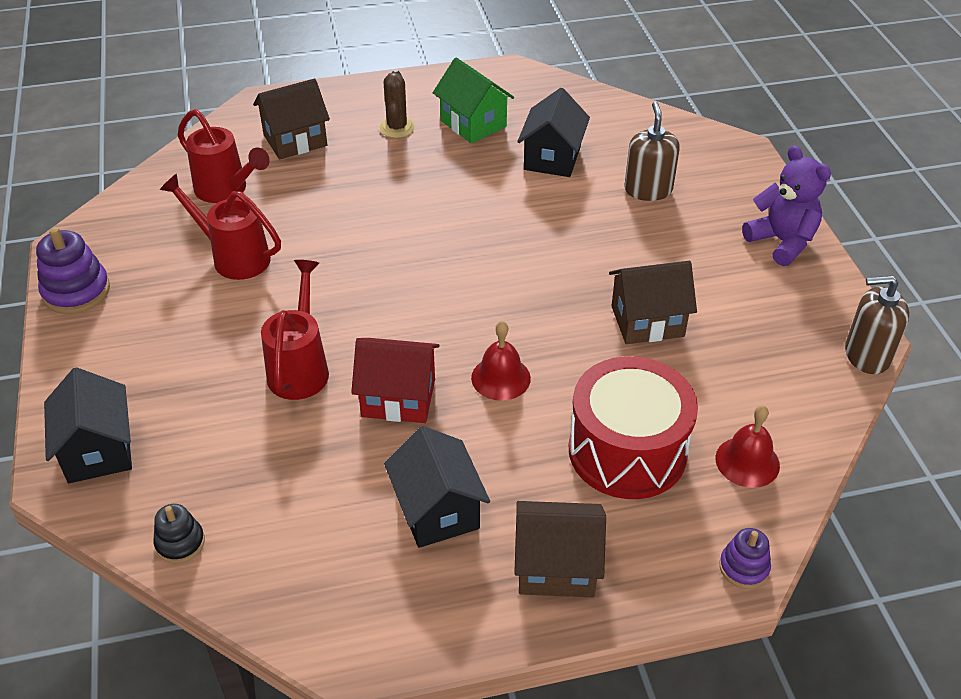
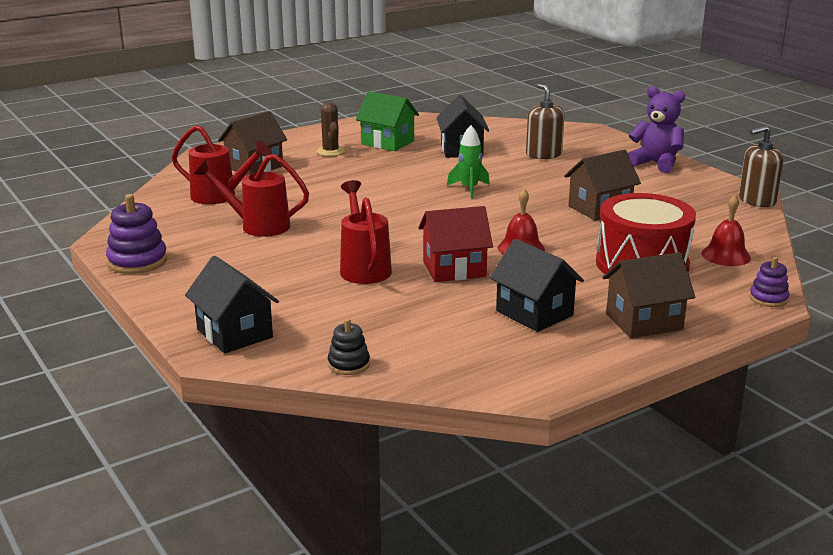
camera: 20 degrees left, 20 degrees down
(512, 241) = (469, 189): none -> green rocket

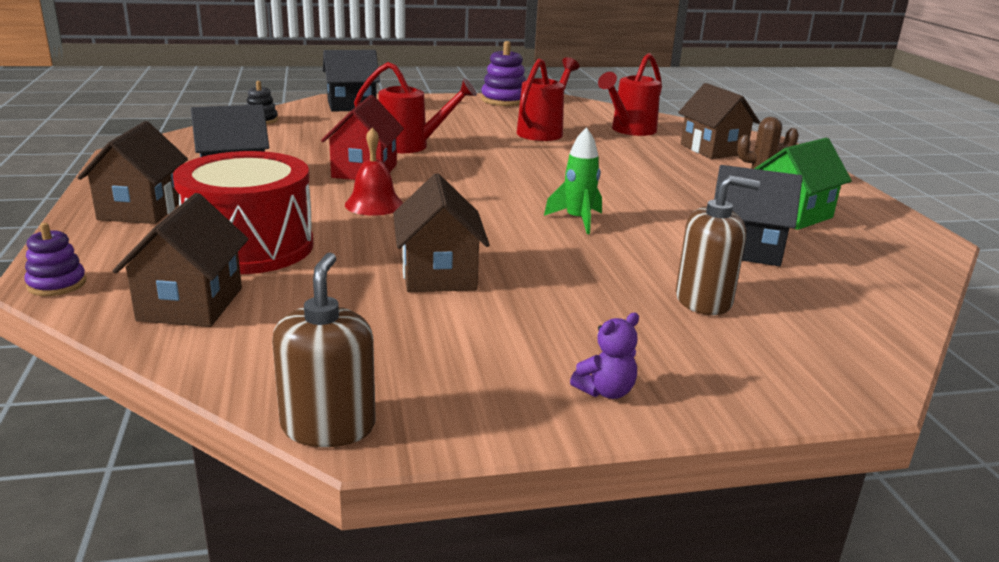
camera: 110 degrees right, 0 degrees up
(656, 163) = (605, 391): purple teddy bear -> purple teddy bear, size x0.53
(726, 255) = (190, 304): red bell -> brown house

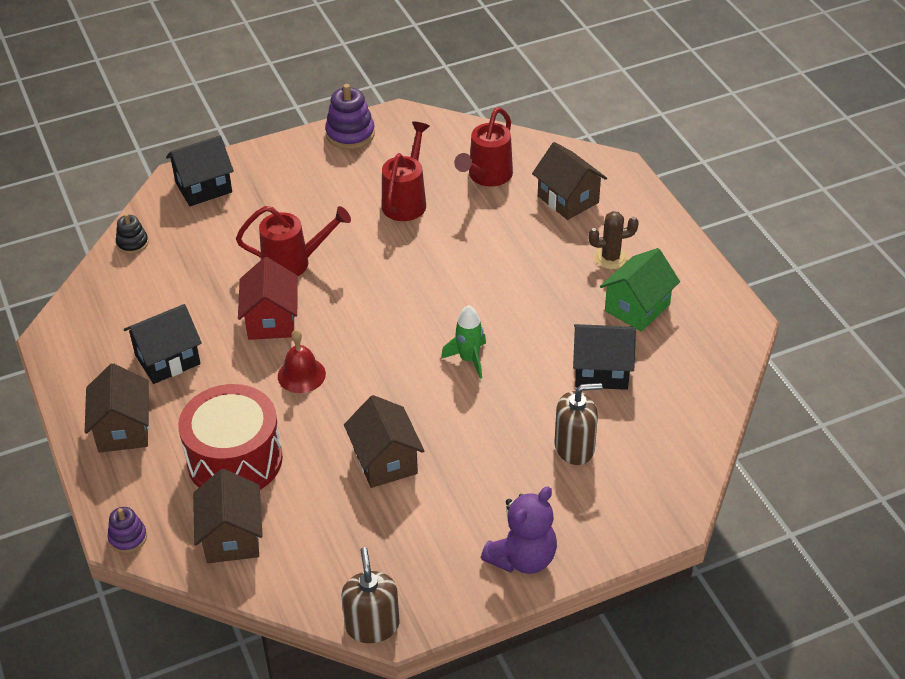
camera: 10 degrees left, 20 degrees up
(605, 391) = (522, 558): purple teddy bear -> purple teddy bear, size x1.90

